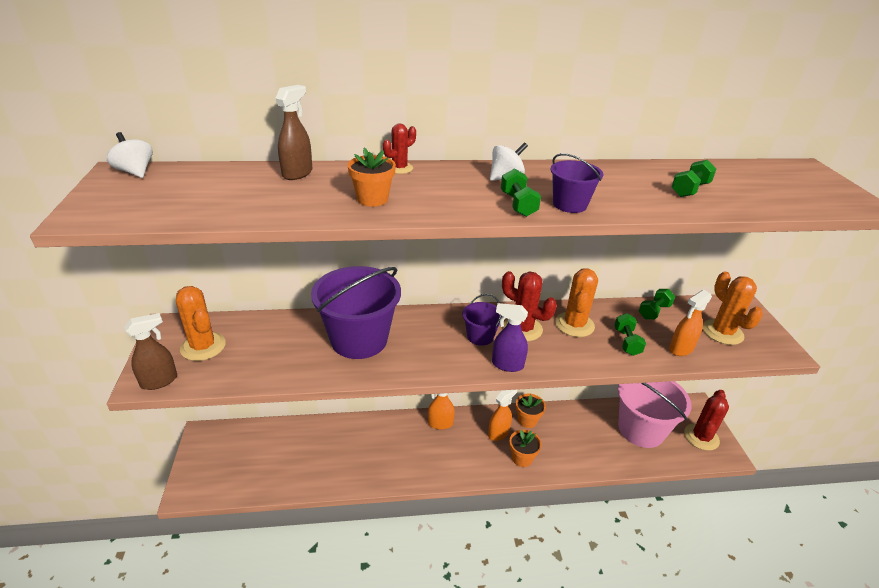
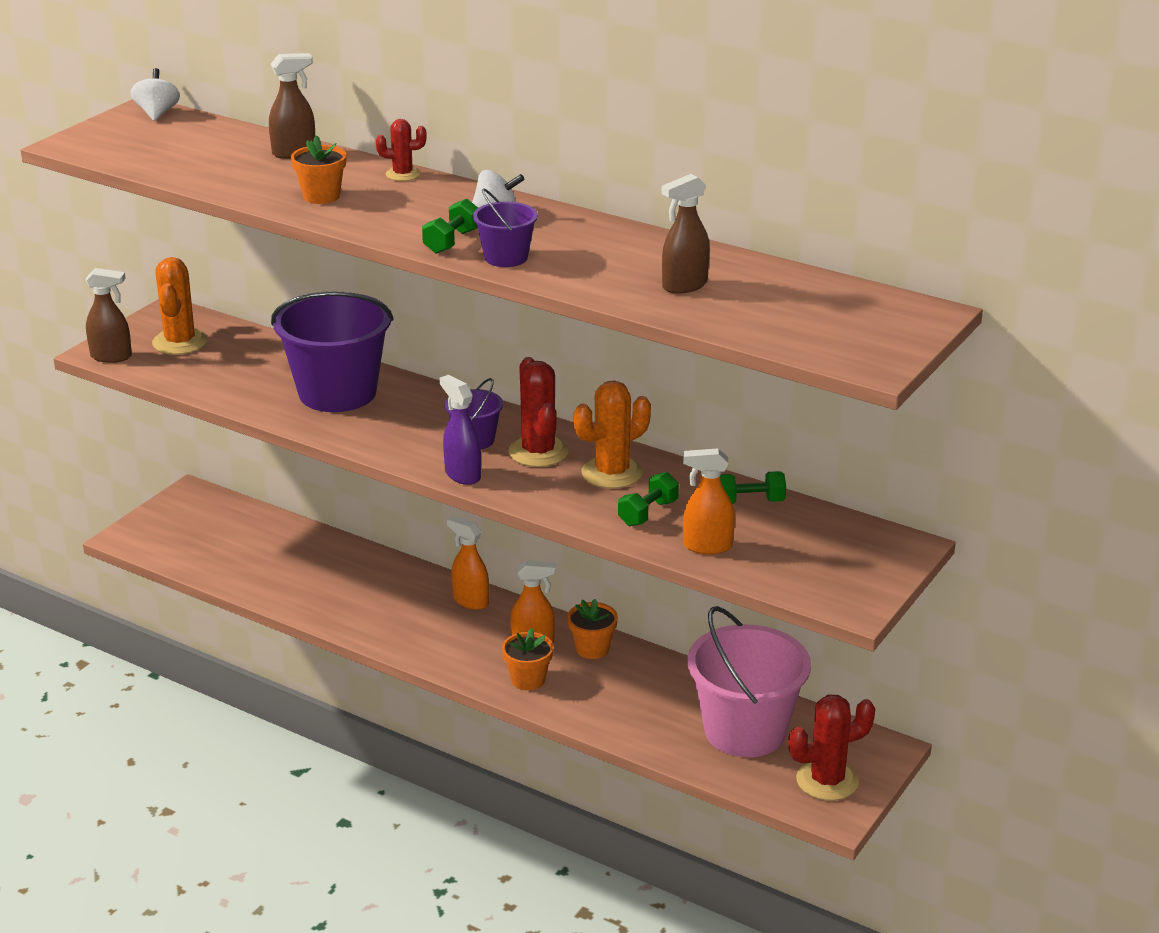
camera: 40 degrees right, 5 degrees down
(690, 190) = (684, 286): green dumbbell -> brown spray bottle
(722, 332) = (805, 556): orange cactus -> none

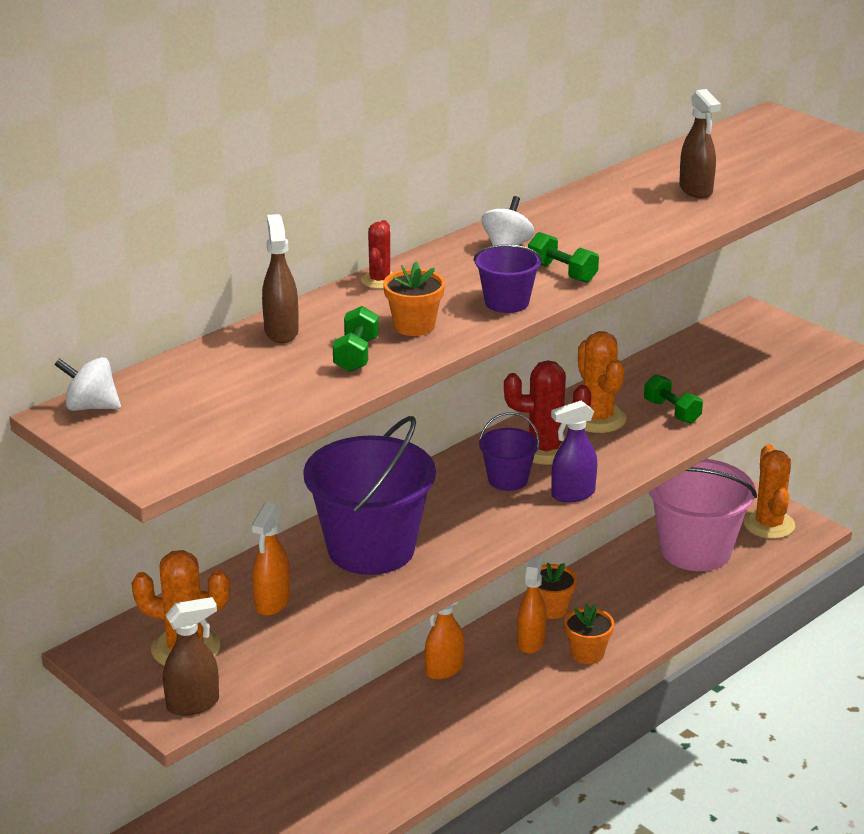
camera: 75 degrees left, 0 degrees up
(111, 357) = (193, 704): brown spray bottle -> brown spray bottle turned 45 degrees clockwise
(506, 257) = (609, 253): purple bucket -> purple bucket (506, 302)
(707, 546) = (733, 394): orange spray bottle -> orange spray bottle (272, 603)
(750, 502) = (668, 364): green dumbbell -> green dumbbell (356, 355)
(827, 781) = (769, 524): red cactus -> orange cactus

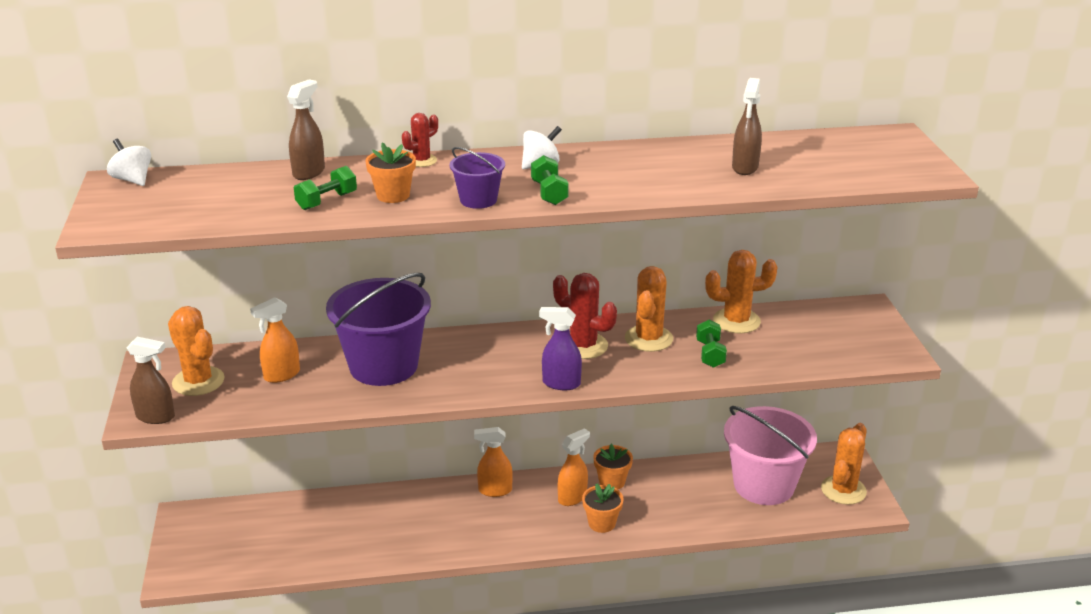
camera: 35 degrees right, 0 degrees up
(508, 479) = (530, 356): purple bucket -> none
(655, 370) = (736, 321): none -> orange cactus

